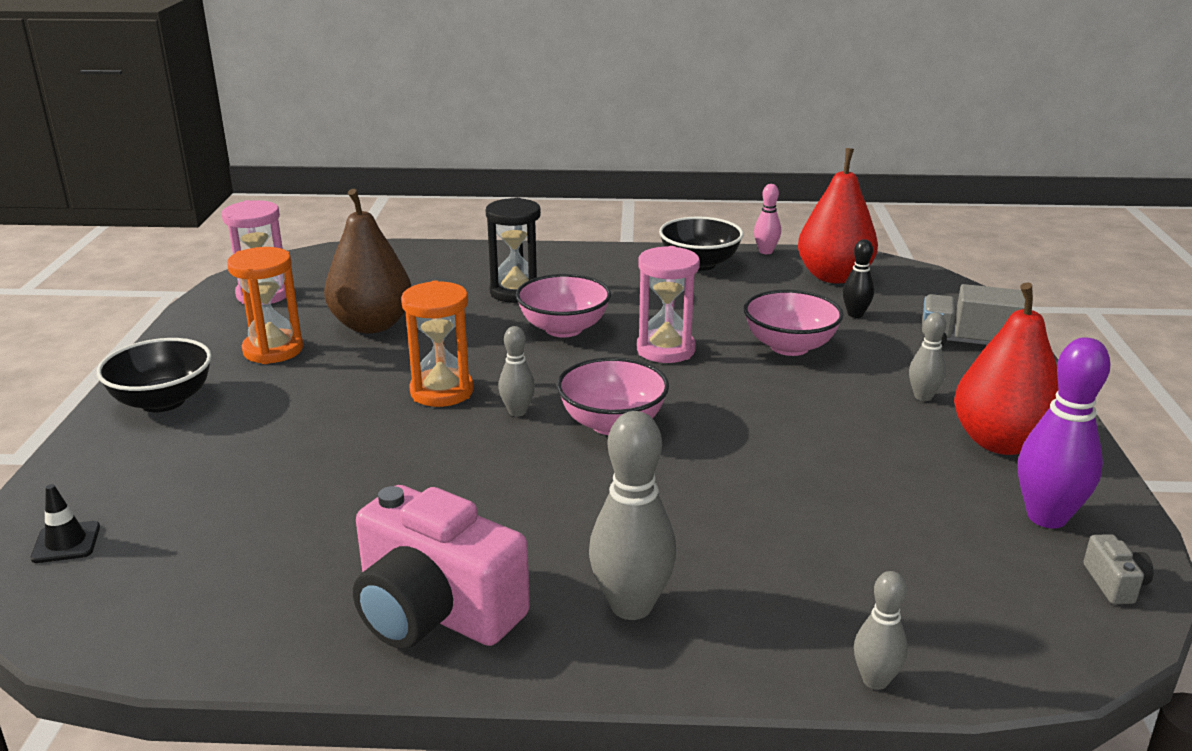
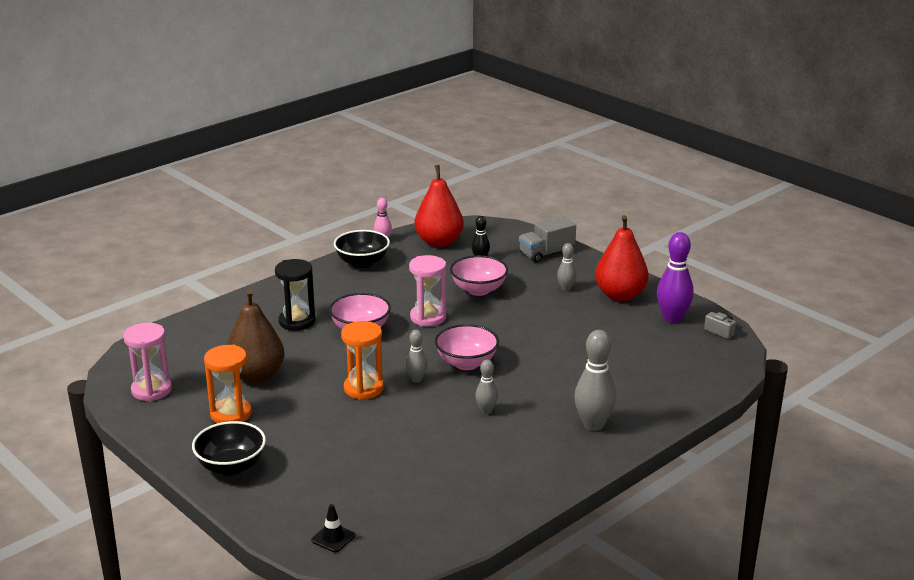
camera: 45 degrees left, 0 degrees up
(435, 611) = (532, 467): pink camera -> none
(875, 680) = (698, 402): grey bowling pin -> grey bowling pin (486, 410)

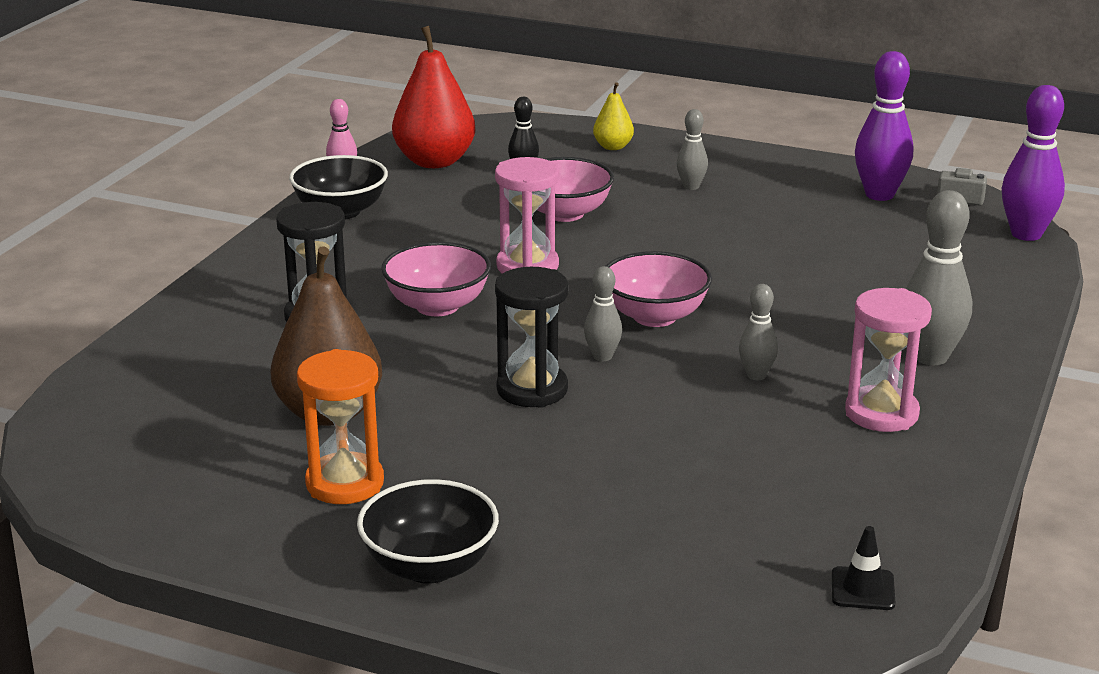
camera: 25 degrees left, 0 degrees up
(151, 390) = (158, 481): pink hourglass -> pink hourglass (881, 413)
(333, 538) = (722, 630): black traffic cone -> black traffic cone (863, 589)
(363, 389) = (532, 390): orange hourglass -> black hourglass
(546, 253) = (613, 147): grey truck -> yellow pear
(620, 295) = (776, 180): red pear -> none
(735, 364) = (1026, 234): none -> purple bowling pin

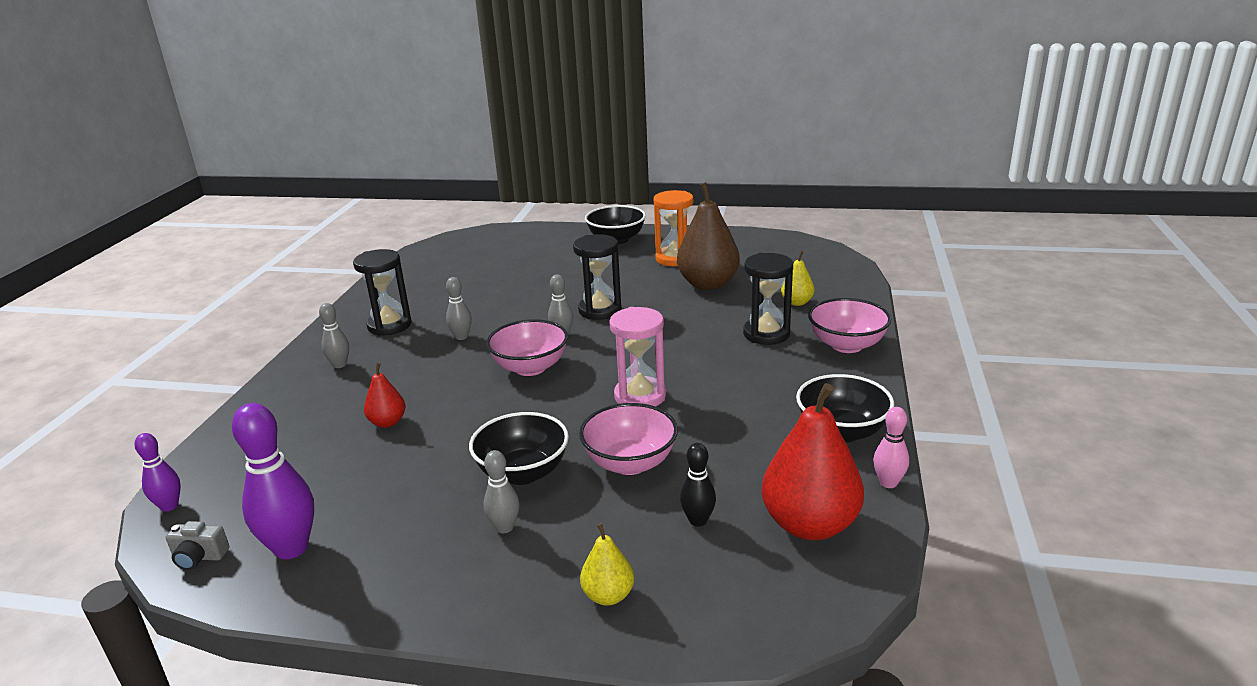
camera: 170 degrees right, 0 degrees up
(226, 357) = (797, 302): none -> yellow pear
(437, 306) = (690, 353): pink bowl -> pink bowl (846, 345)
(672, 218) = (523, 472): none -> black bowl
(829, 278) = (388, 422): none -> red pear
(863, 589) = (428, 256): black traffic cone -> none
(881, 413) = (389, 325): pink hourglass -> black hourglass
(930, 357) = (339, 365): grey bowling pin -> grey bowling pin, size x0.55
(1026, 234) = (169, 506): purple bowling pin -> purple bowling pin, size x0.55

